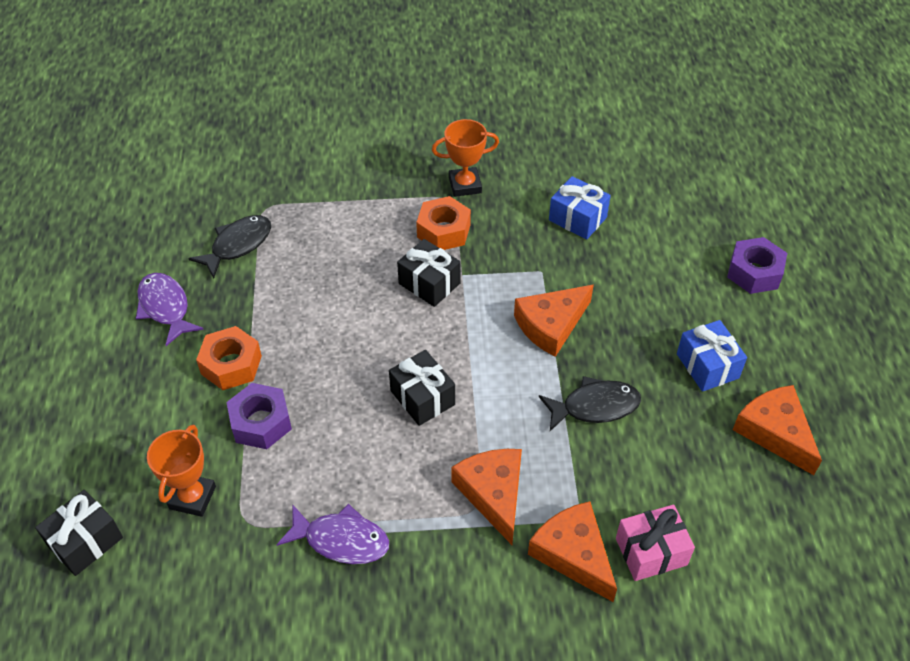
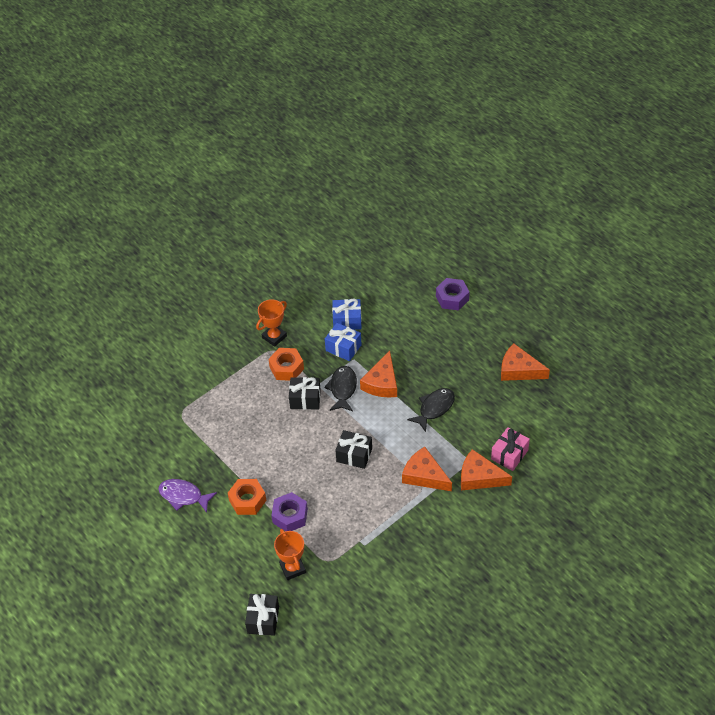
camera: 35 degrees left, 0 degrees up
(238, 245) = (187, 441): black fish -> black fish (343, 389)
(341, 540) = (377, 539): purple fish -> none
(707, 366) = (467, 357): blue gift -> blue gift (343, 348)

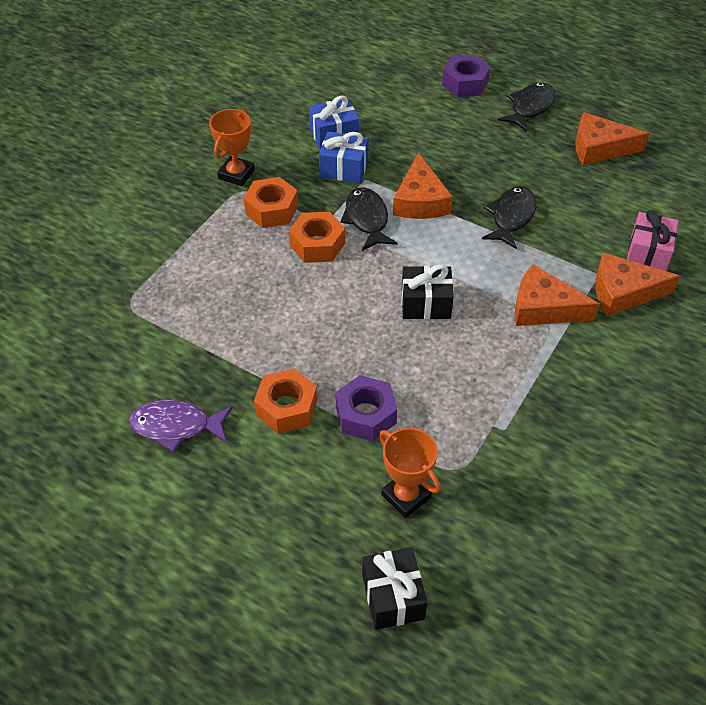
camera: 20 degrees left, 0 degrees up
(305, 399) = (317, 244): black gift -> orange nut
(487, 327) = (530, 107): none -> black fish

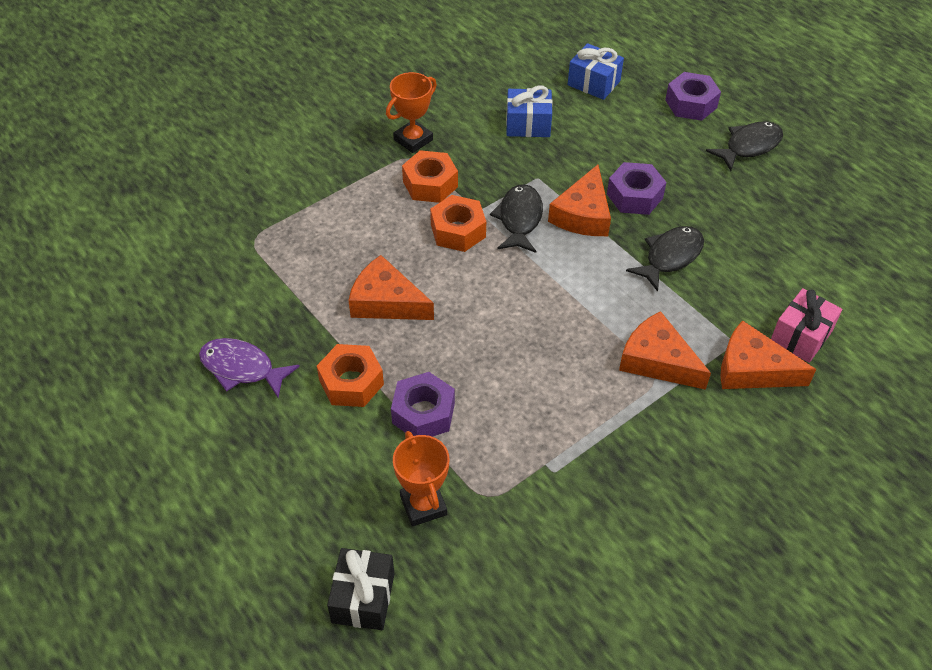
camera: 20 degrees right, 0 degrees up
(344, 168) = (521, 161): blue gift -> blue gift (594, 83)
(425, 303) = (537, 320): black gift -> none
(456, 173) = (634, 196): none -> purple nut
(599, 148) = (804, 209): orange cheese -> orange cheese (386, 302)

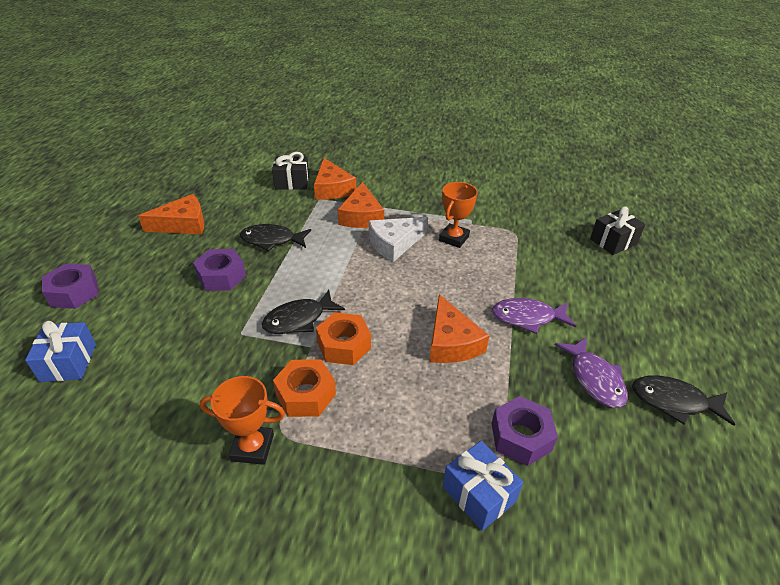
camera: 130 degrees left, 10 degrees down
(351, 382) = (527, 318): orange nut -> purple fish
(423, 413) = (503, 277): purple nut -> purple nut (521, 437)
(423, 505) = (548, 248): orange trophy -> orange trophy (454, 238)
(528, 124) = (168, 375): blue gift -> blue gift (478, 494)
(572, 356) = (394, 244): none -> white cheese
(583, 214) = (264, 291): orange cheese -> orange cheese (183, 224)
(749, 146) = (119, 248): black fish -> black fish (674, 402)
(801, 336) = (292, 182): pink gift -> black gift

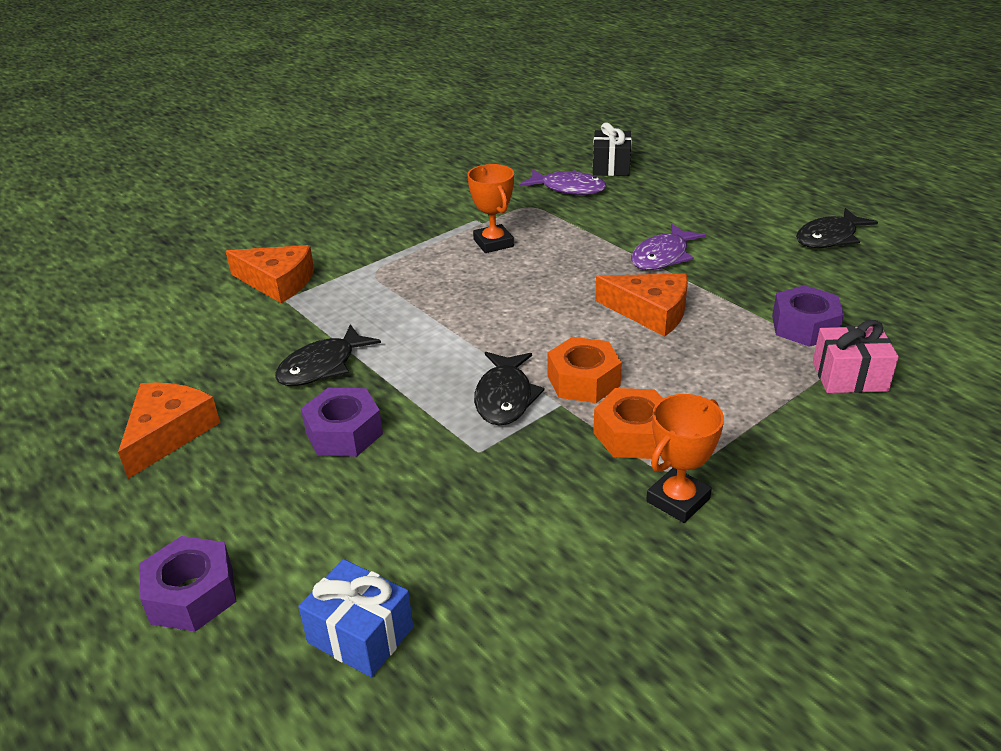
camera: 50 degrees left, 5 degrees down
(292, 182) = (213, 306): black gift -> none
(361, 216) = (368, 283): orange cheese -> none
(394, 244) = (452, 282): white cheese -> none
(478, 494) = (849, 376): blue gift -> pink gift
(594, 379) = (772, 260): purple fish -> purple fish (568, 188)

